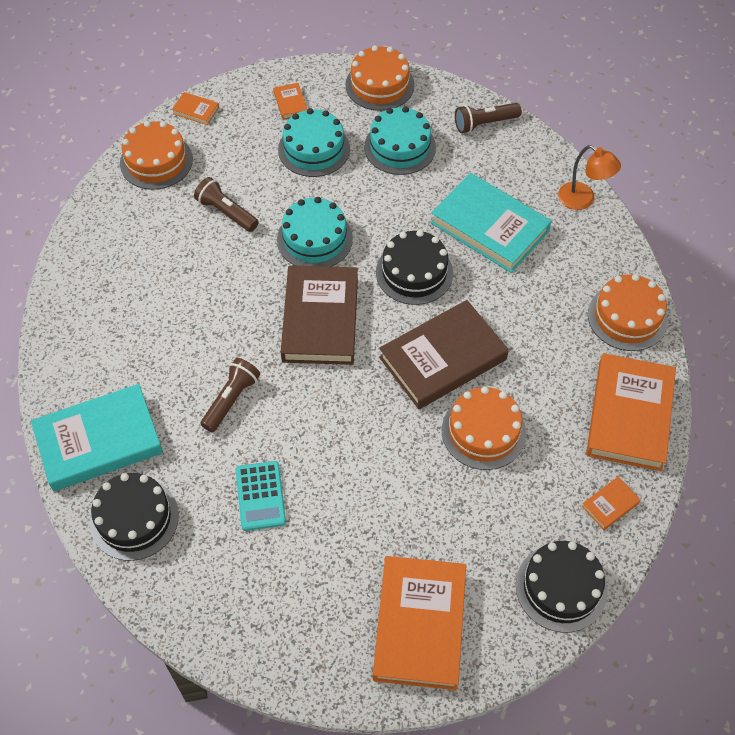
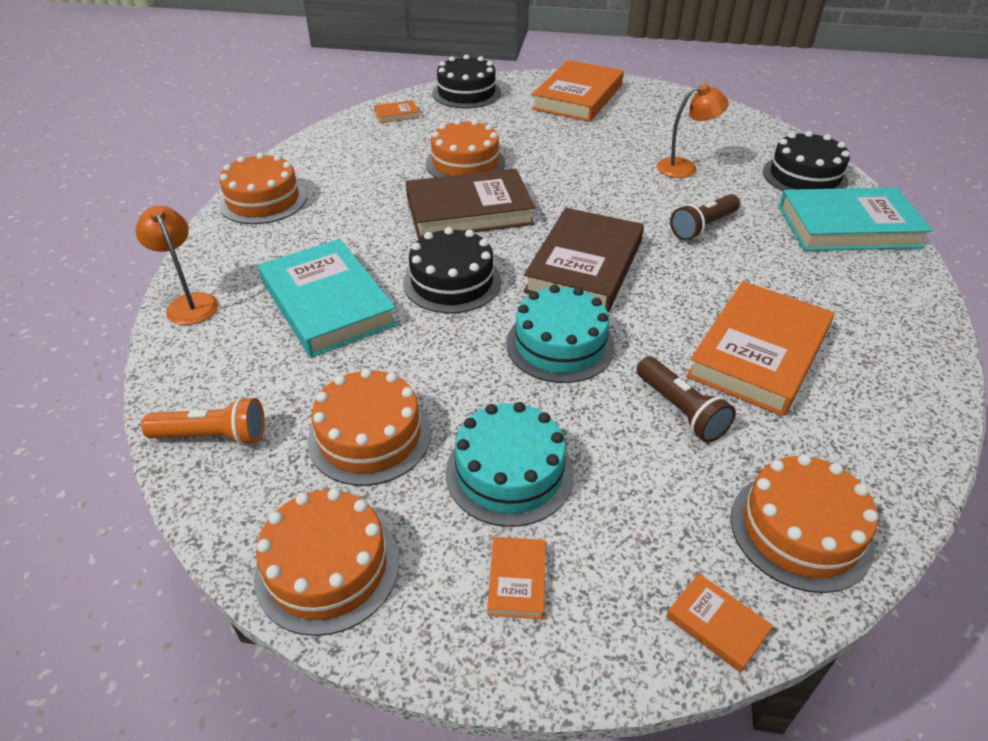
camera: 160 degrees left, 15 degrees down
(260, 496) = (684, 167): turquoise calculator -> orange lamp
(400, 147) = (369, 436): turquoise cake -> orange cake
(484, 124) = (213, 436): brown flashlight -> orange flashlight
(629, 415) = (333, 148): orange book -> orange book (758, 353)

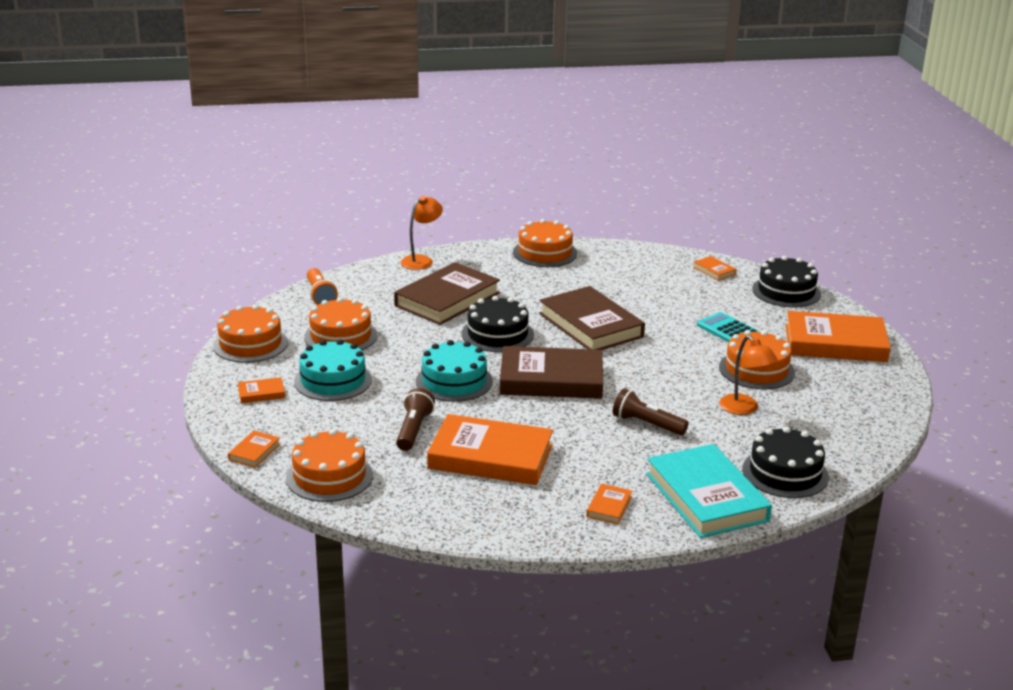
camera: 70 degrees right, 15 degrees down
(327, 303) = (447, 299): turquoise book -> brown book
(465, 163) = (660, 312): orange cake -> orange cake (756, 370)
(526, 138) = (728, 330): none -> turquoise calculator
(681, 410) = (413, 430): brown flashlight -> brown flashlight turned 150 degrees clockwise
(870, 289) = (609, 507): none -> orange book

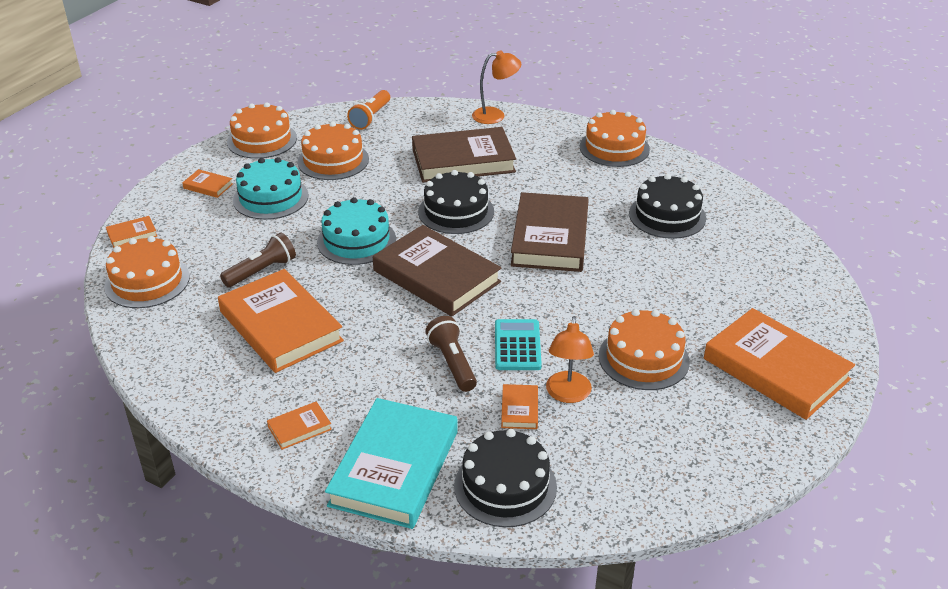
camera: 40 degrees right, 10 degrees up
(714, 271) = (758, 231): orange book -> orange book (519, 409)
(728, 330) = (677, 302): turquoise calculator -> turquoise calculator (517, 345)
(786, 291) = (806, 286): black cake -> black cake (667, 216)

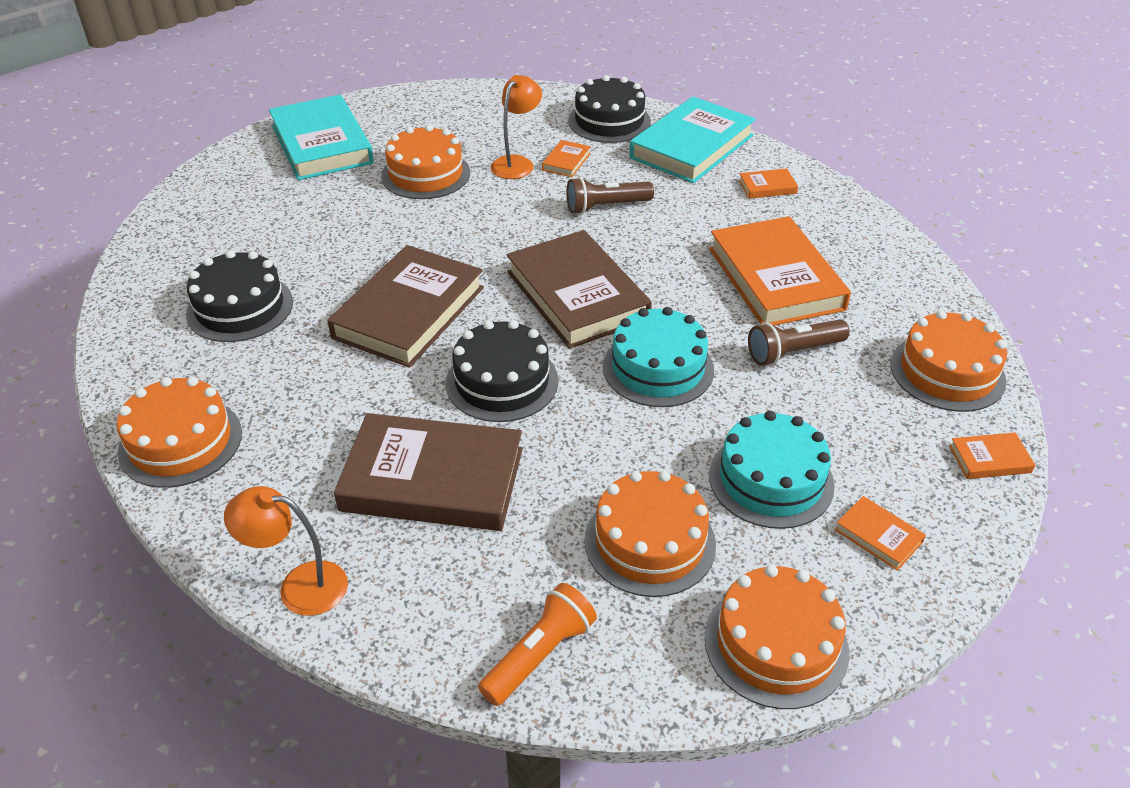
camera: 160 degrees left, 5 degrees up
(452, 363) = (606, 207): brown flashlight -> brown flashlight turned 75 degrees clockwise
(517, 345) = (534, 208): turquoise calculator -> none
(775, 369) = (322, 144): orange book -> turquoise book

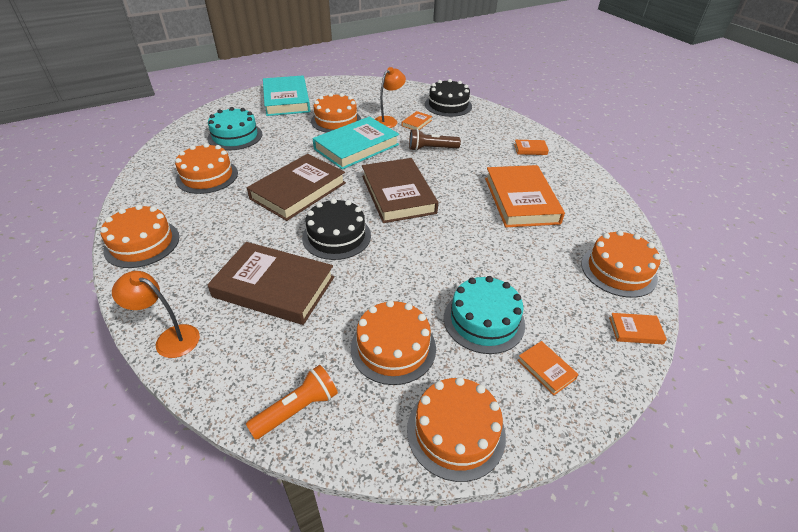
camera: 10 degrees right, 0 degrees up
(240, 307) = (207, 176): black cake -> orange cake
(658, 368) = (433, 242): turquoise cake -> turquoise cake (235, 136)
(691, 146) = (491, 123): turquoise book -> turquoise book (356, 147)
(793, 352) = (520, 244): brown flashlight -> none

